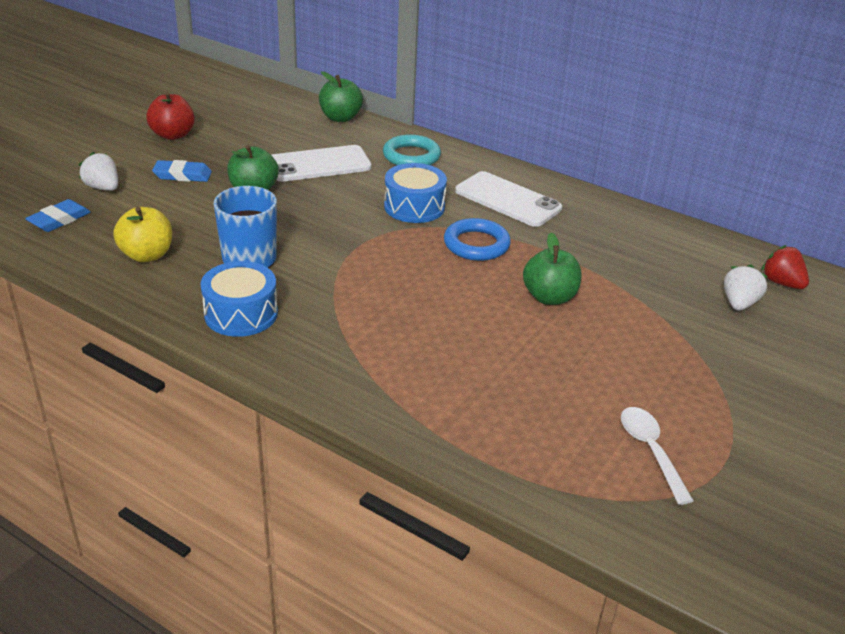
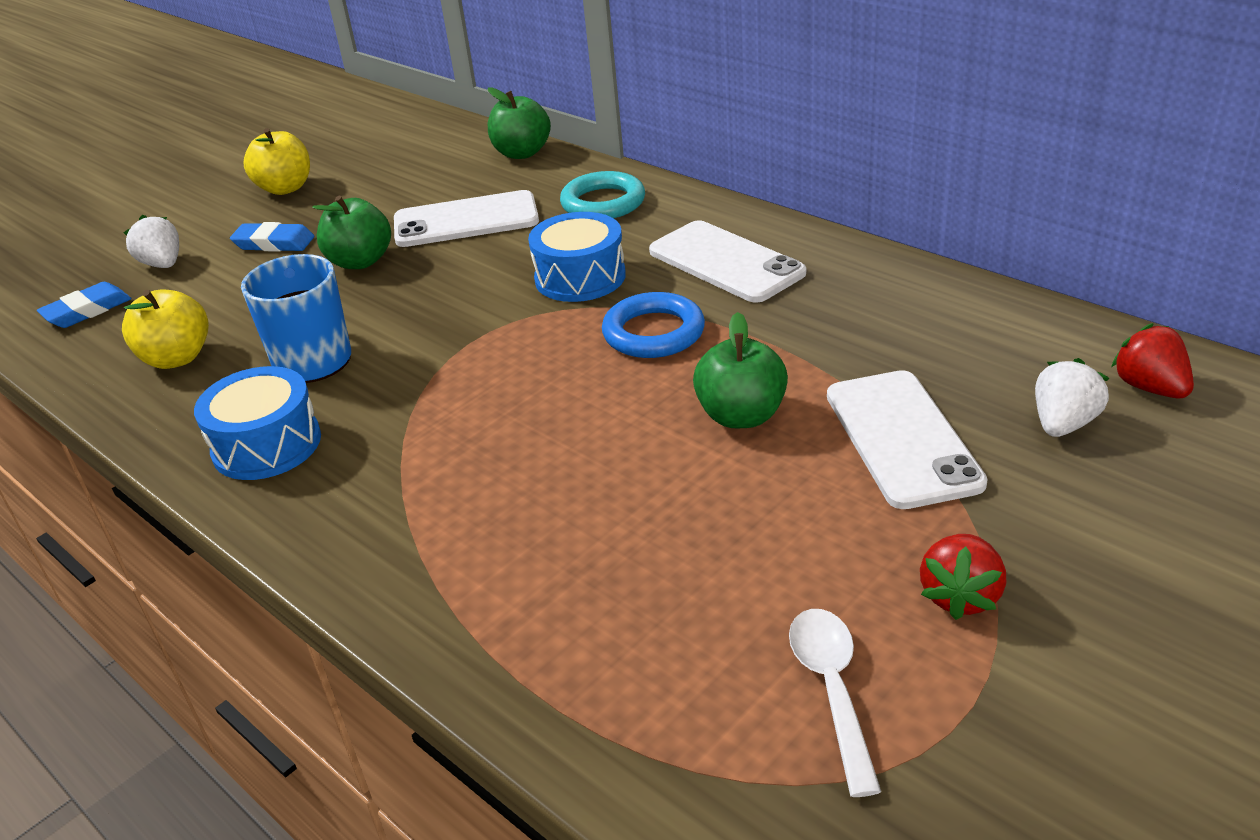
camera: 15 degrees right, 0 degrees up
(173, 135) = (285, 188): red apple -> yellow apple
(649, 311) = (901, 438): none -> white phone
(707, 399) = (960, 596): none -> red strawberry

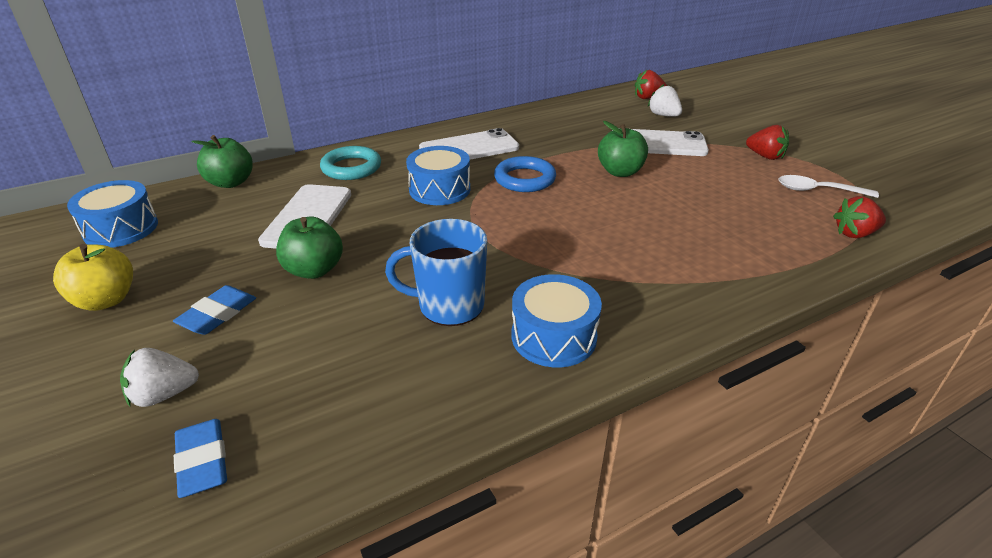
camera: 75 degrees left, 0 degrees up
(177, 358) = (378, 386): yellow apple -> none
(402, 144) = (121, 229): none -> blue drum
(656, 749) = (854, 234): none -> red strawberry

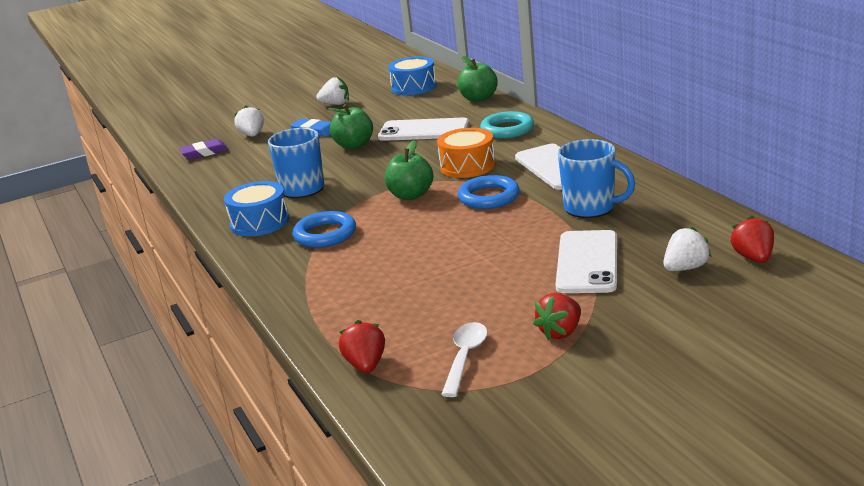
camera: 95 degrees right, 10 degrees down
(106, 300) = (335, 104): yellow apple -> white strawberry
(202, 461) = (204, 153): blue eraser -> purple eraser
(439, 189) = (467, 166): blue drum -> orange drum
(561, 138) = (591, 208): none -> blue mug
(598, 275) = (325, 234): none -> blue ring
(620, 172) = (507, 241): green apple -> green apple (411, 195)

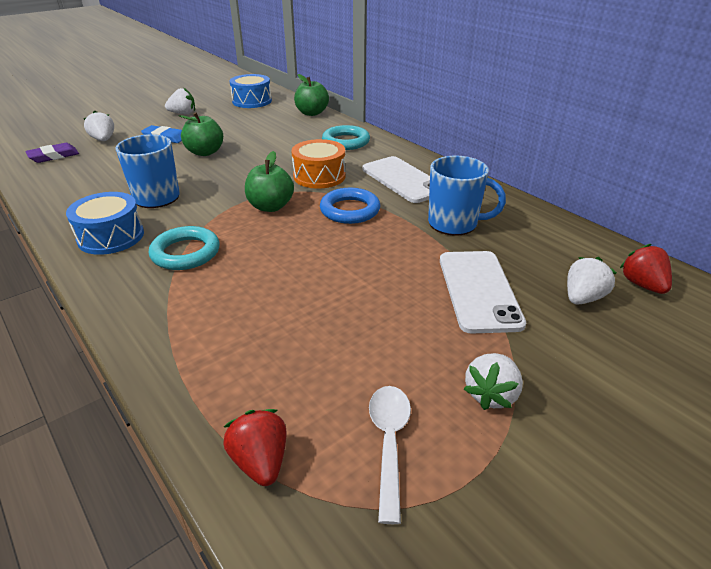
camera: 15 degrees left, 10 degrees up
(325, 234) = (185, 253): blue ring -> turquoise ring
(423, 131) = (269, 140): white phone -> none
(560, 332) = (491, 394): red strawberry -> white strawberry

